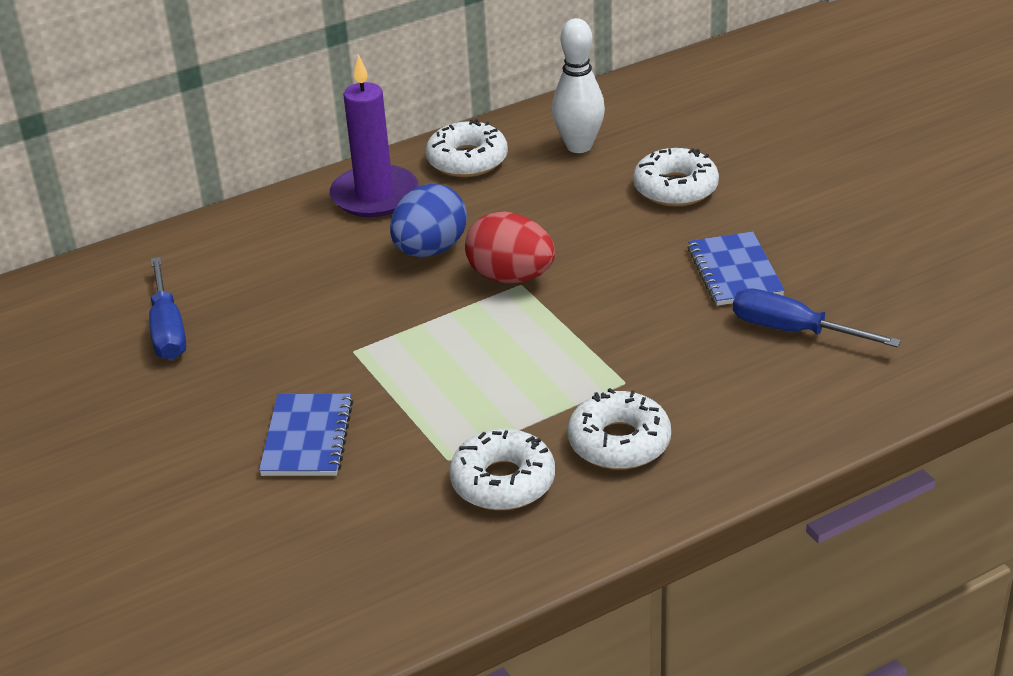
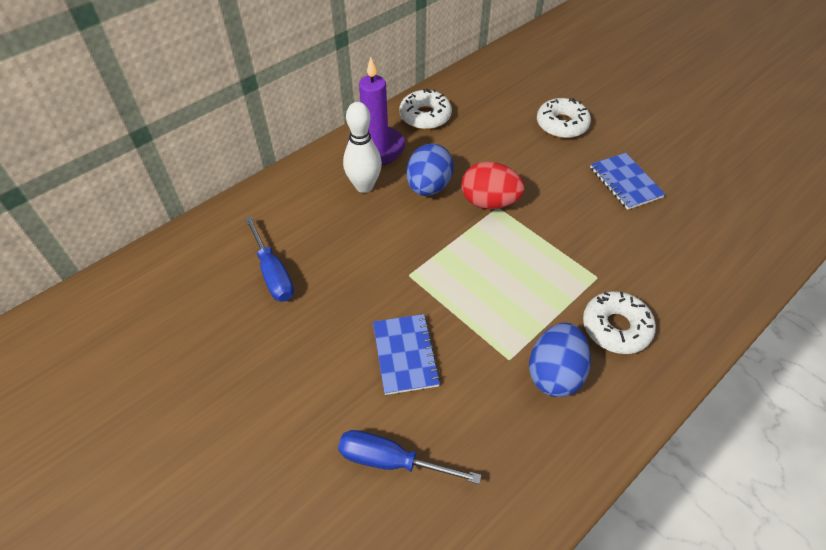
camera: 15 degrees left, 15 degrees up
(503, 481) = (554, 373): white donut -> blue egg
(579, 146) = (490, 100): white bowling pin -> white bowling pin (364, 186)
(793, 330) = (681, 223): blue screwdriver -> blue screwdriver (391, 461)

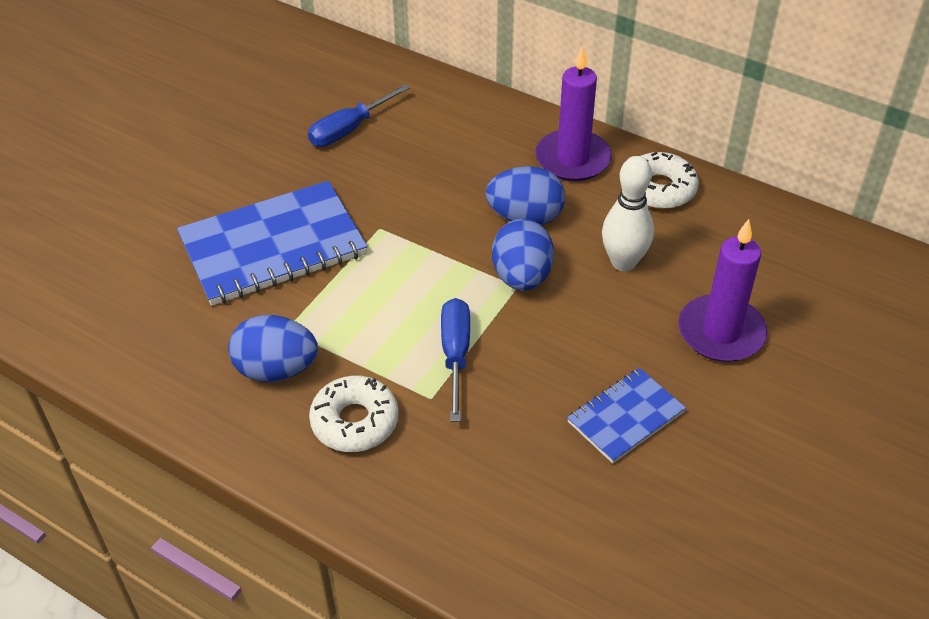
camera: 75 degrees right, 5 degrees down
(364, 186) = (502, 164): white bowling pin -> white bowling pin (623, 262)
(391, 461) = (154, 260): blue screwdriver -> blue screwdriver (455, 355)
(405, 355) = (273, 246): blue notebook -> blue notebook, size x1.85
(489, 202) = (522, 277): red egg -> blue egg
(562, 124) = (721, 332): white donut -> purple candle

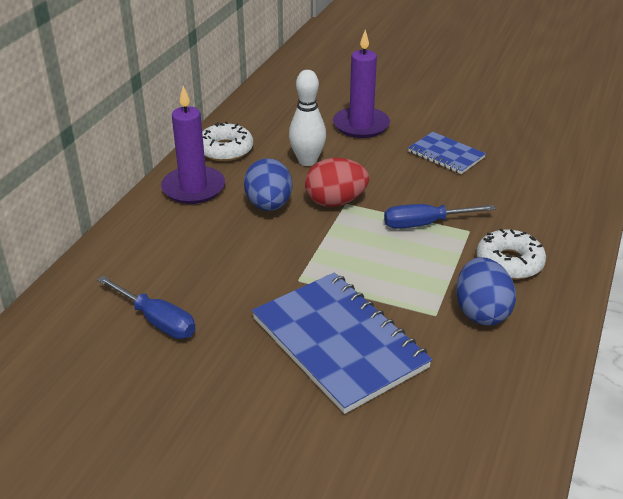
camera: 100 degrees left, 10 degrees down
(522, 277) = (335, 202): blue egg -> red egg

